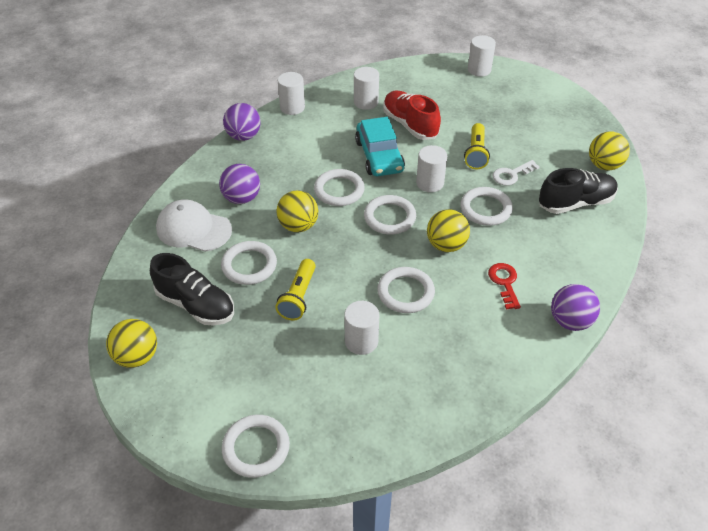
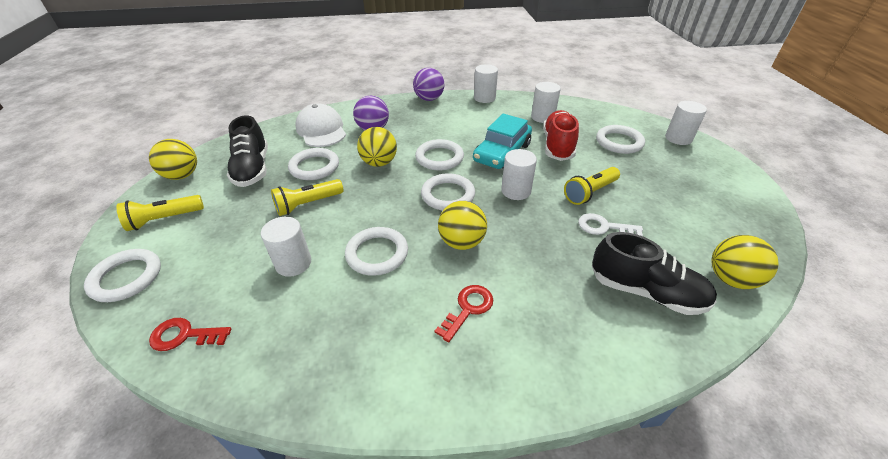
camera: 45 degrees right, 5 degrees down
(199, 396) = (164, 219): none -> yellow flashlight
(368, 434) = (184, 335): none -> red key
(485, 209) = (538, 238): white ring -> white ring (619, 142)
(570, 321) = (482, 400): purple ball -> none

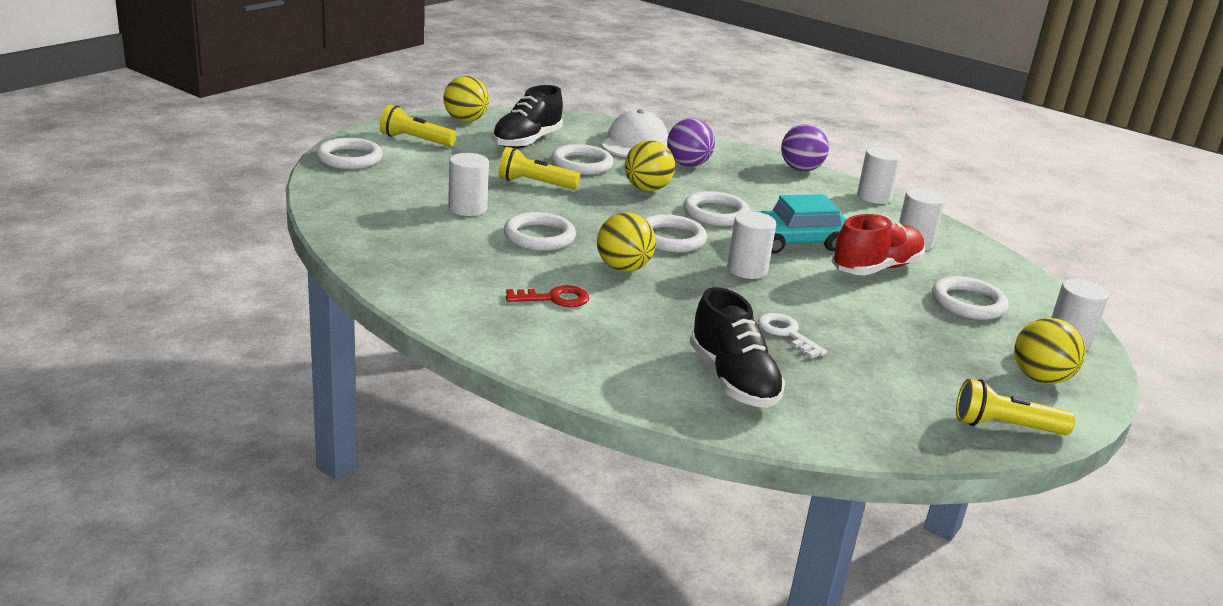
camera: 40 degrees right, 15 degrees down
(184, 335) = (346, 203): red key -> none
(590, 193) = (828, 311): yellow flashlight -> yellow flashlight (1005, 426)
(731, 279) = (844, 426): yellow ball -> yellow ball (1040, 378)

